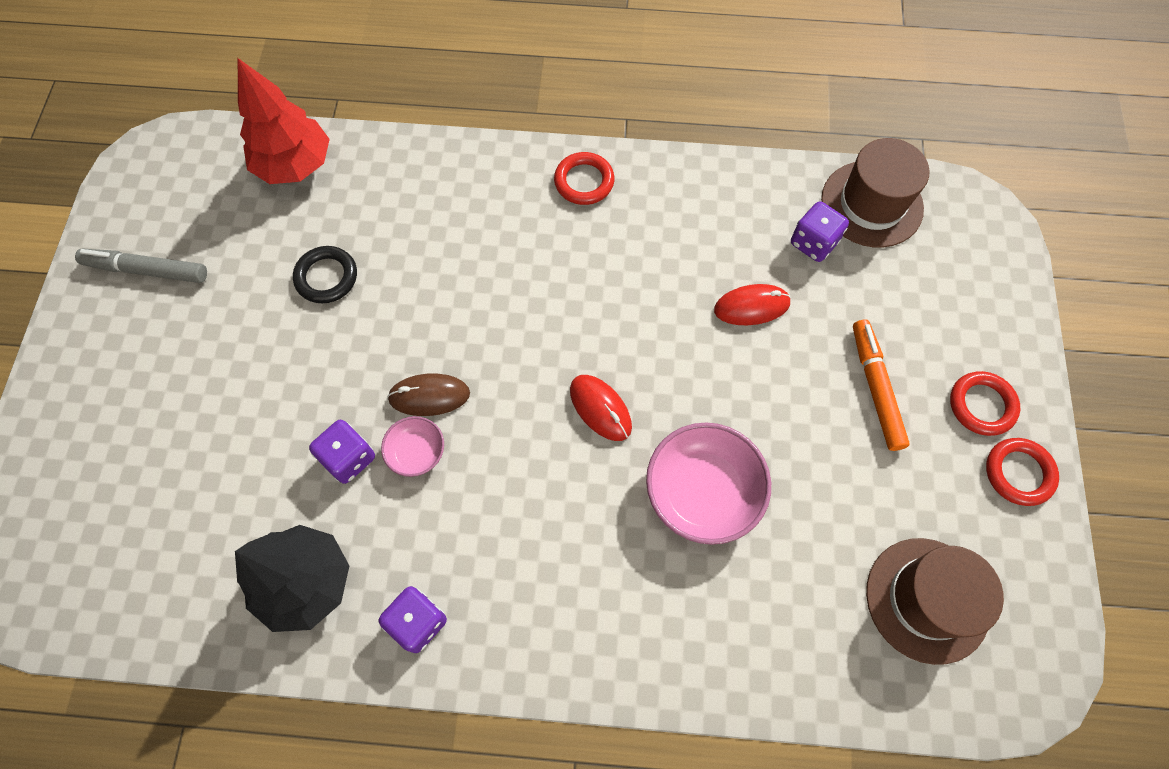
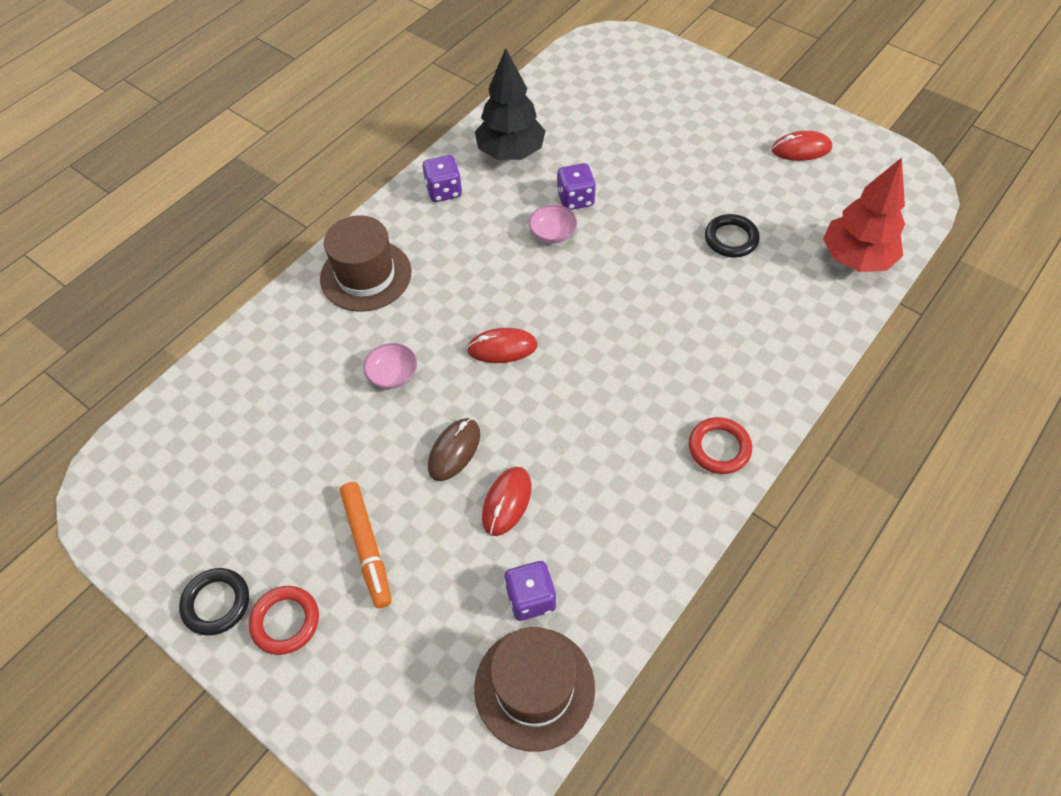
camera: 125 degrees right, 10 degrees down
(147, 270) = (801, 149): grey marker -> red mouse
(429, 396) = (589, 256): brown mouse -> brown mouse (454, 450)
(703, 492) = (392, 374): pink bowl -> pink bowl, size x0.53
(875, 388) = (367, 547): orange marker -> orange marker turned 45 degrees clockwise
(927, 599) = (205, 463): brown hat -> brown hat (366, 275)
(1018, 473) = (216, 603): red ring -> black ring

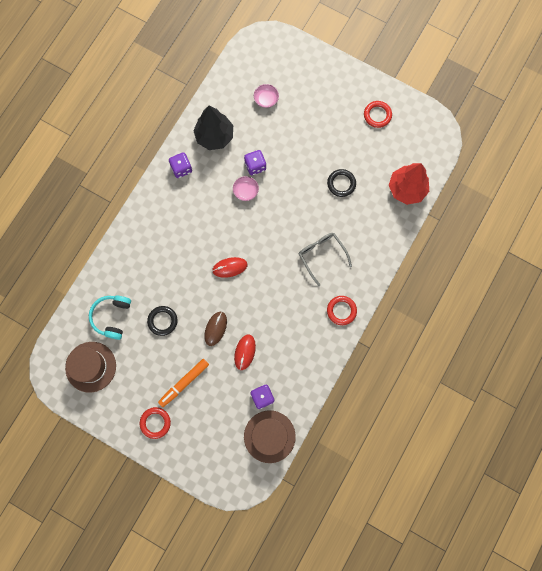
camera: 10 degrees left, 20 degrees up
(216, 603) = (122, 419): black ring -> black ring (162, 321)
(254, 406) = (112, 317): none -> turquoise headphones
(366, 275) = (150, 231): brown hat -> brown hat (90, 367)
(367, 547) = (184, 383): orange marker -> orange marker turned 75 degrees clockwise
(392, 374) = (177, 290): pink bowl -> pink bowl (266, 99)
(686, 347) = (322, 256): none -> grey glasses
(801, 149) = (377, 115): red mouse -> red ring

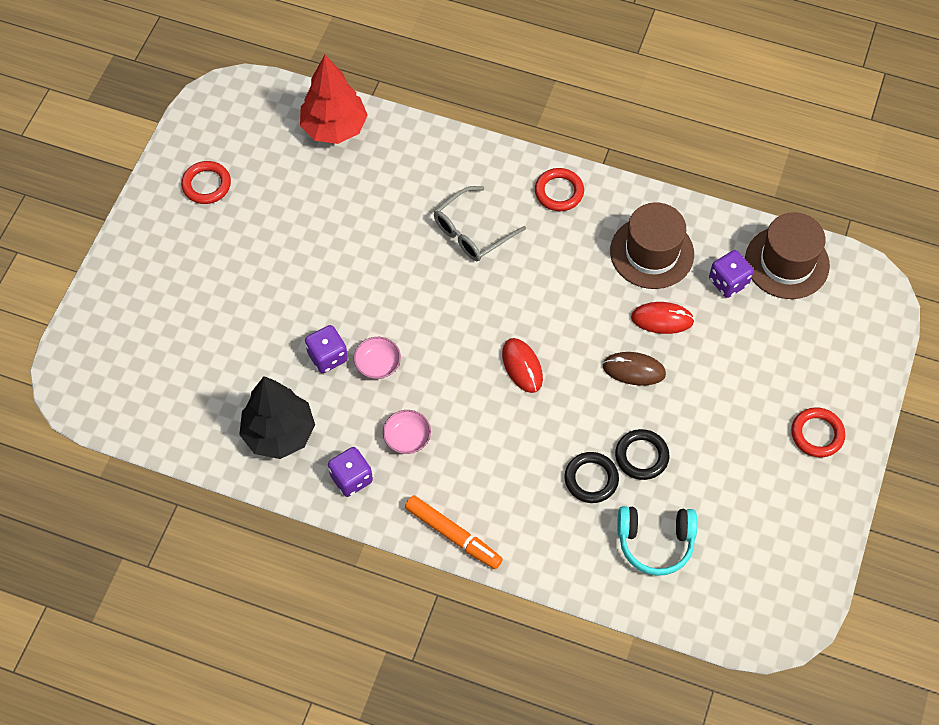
camera: 100 degrees left, 15 degrees down
(90, 367) = (753, 560): brown hat -> brown hat (652, 252)
(184, 383) = (738, 402): orange marker -> orange marker (453, 535)
(266, 99) = (195, 360): pink bowl -> pink bowl (407, 438)
(341, 184) = (340, 221): black ring -> black ring (591, 479)

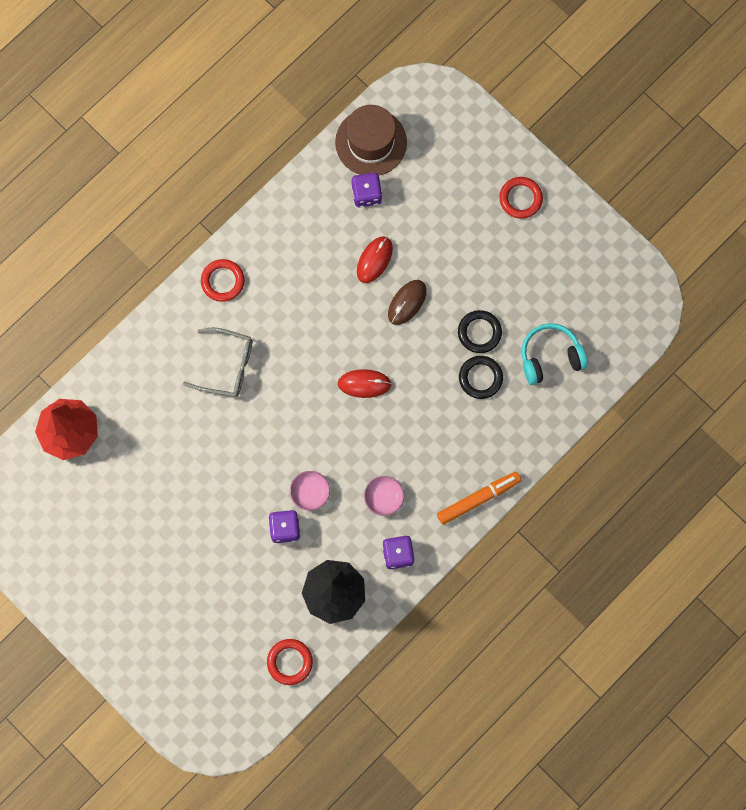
camera: 65 degrees left, 15 degrees up
(206, 185) = (74, 561): red ring -> red ring (290, 662)
(472, 231) = (226, 366): grey glasses -> grey glasses turned 60 degrees counterclockwise
(652, 252) = (313, 238): brown hat -> none
(655, 542) = (550, 357): turquoise headphones -> turquoise headphones turned 135 degrees counterclockwise

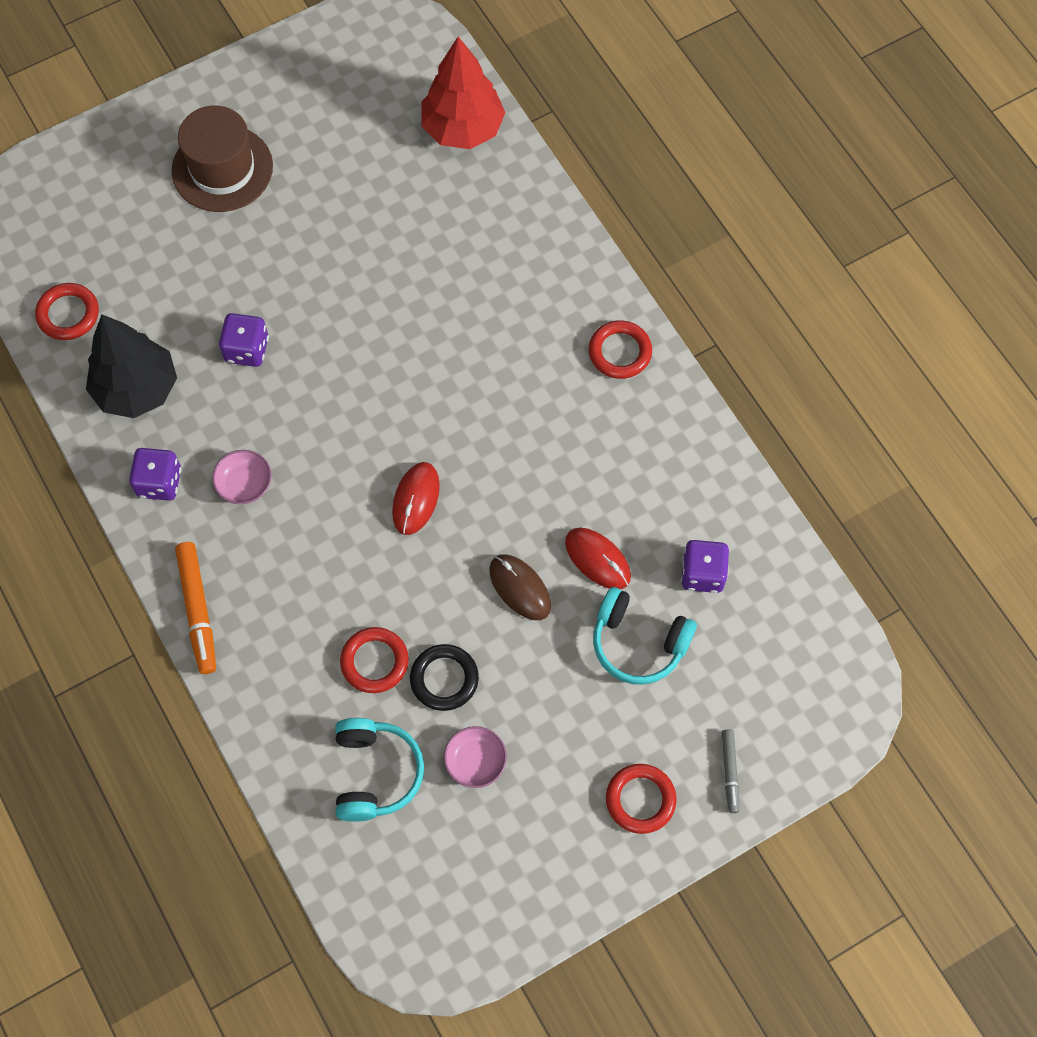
camera: 105 degrees right, 10 degrees down
(226, 366) = (496, 329): grey glasses -> none
(310, 492) = (285, 392): pink bowl -> pink bowl (475, 761)
(371, 142) = (784, 601): brown hat -> brown hat (222, 168)
(423, 222) = (638, 643): none -> turquoise headphones
(480, 378) = (374, 662): black ring -> red ring
(489, 152) = (729, 772): none -> grey marker

